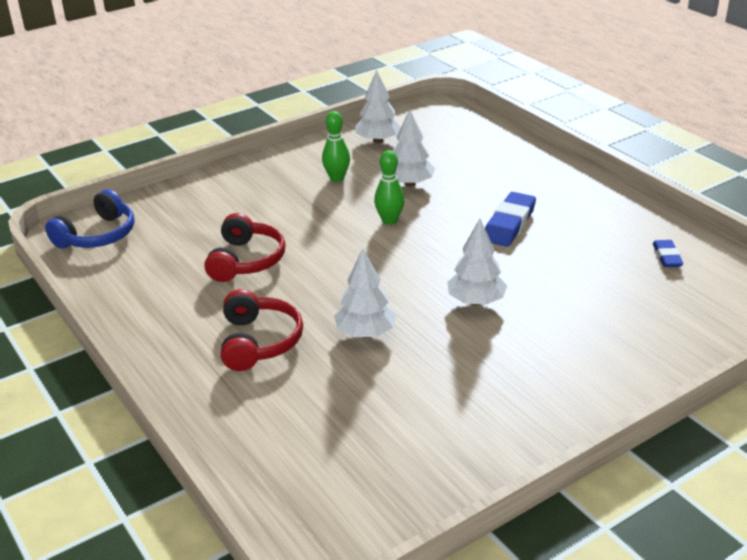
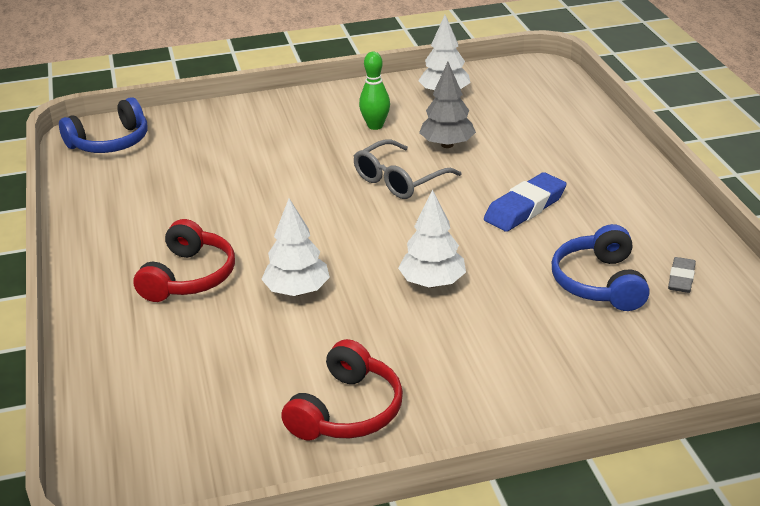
camera: 20 degrees right, 0 degrees up
(246, 260) = (230, 194): red headphones -> red headphones (347, 411)
(389, 220) = (399, 180): green bowling pin -> grey glasses
(410, 183) = (447, 145): white tree -> grey tree
(608, 273) = (599, 283): none -> blue headphones
(667, 257) = (681, 278): blue eraser -> grey eraser

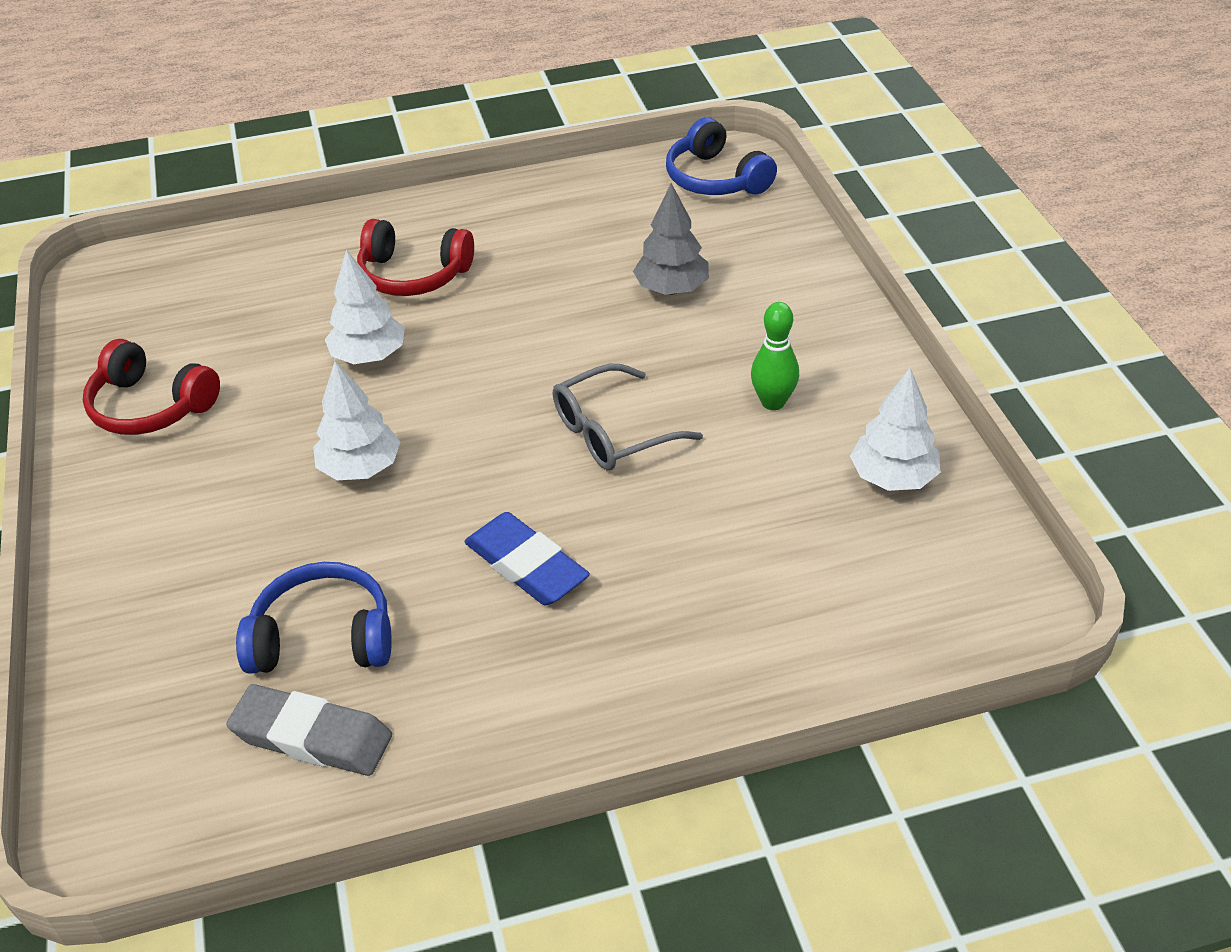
camera: 90 degrees right, 10 degrees up
(399, 180) = (613, 432): grey glasses -> grey glasses turned 75 degrees counterclockwise
(447, 145) = (716, 481): grey tree -> grey tree (671, 289)
(681, 278) = (312, 737): grey eraser -> grey eraser, size x1.71

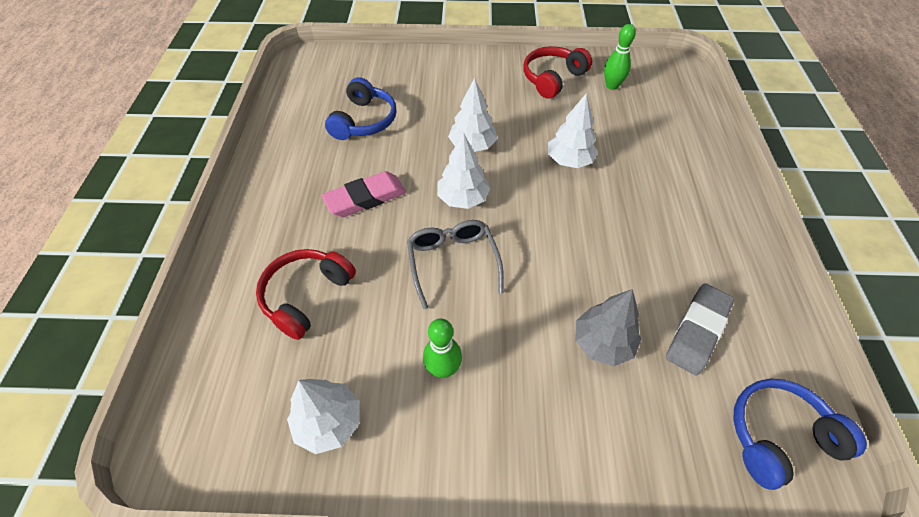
camera: 105 degrees right, 10 degrees up
(165, 336) = (612, 86): none -> green bowling pin
(312, 737) = (312, 112): grey eraser -> grey eraser (697, 331)
(413, 275) = (651, 192): red headphones -> red headphones (306, 295)
(487, 451) = (462, 199): none -> white tree
(526, 565) = (365, 198): blue eraser -> pink eraser

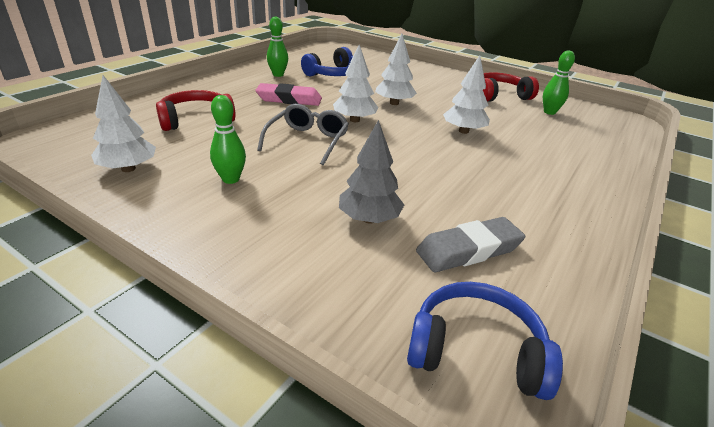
camera: 30 degrees right, 20 degrees down
(306, 155) = (278, 75): none -> green bowling pin

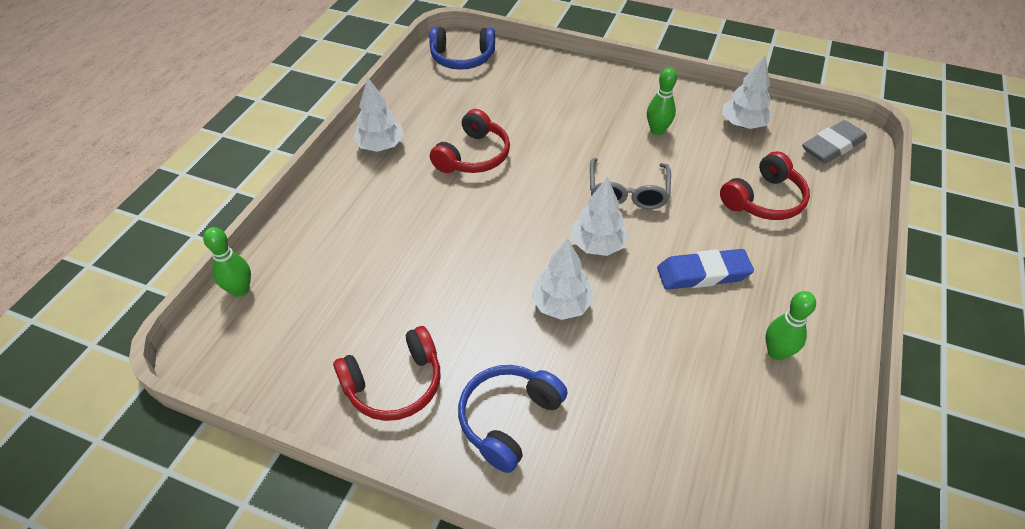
camera: 170 degrees right, 15 degrees up
(289, 99) = (703, 273): pink eraser -> blue eraser
(333, 74) = (694, 387): blue headphones -> blue headphones (508, 419)
(369, 219) = (535, 117): grey tree -> none
(453, 191) = (473, 156): none -> red headphones
(463, 131) = (461, 255): white tree -> white tree (380, 146)
(468, 250) = (463, 107): grey eraser -> grey eraser (832, 146)
(549, 112) = (325, 344): green bowling pin -> green bowling pin (240, 290)

